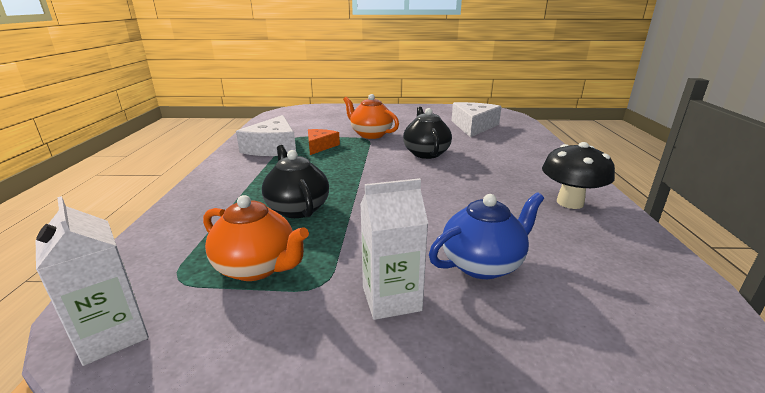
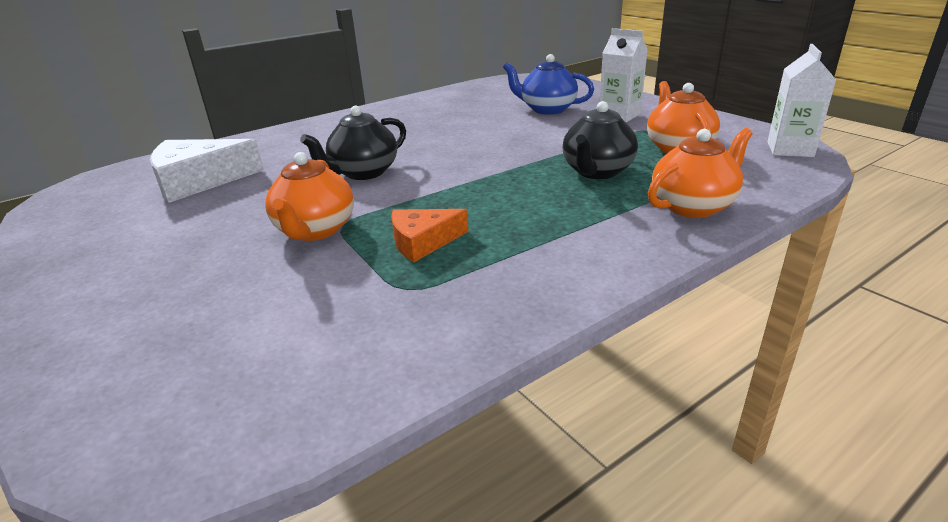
camera: 125 degrees left, 5 degrees up
(200, 210) = (693, 206): none -> orange teapot
(273, 147) = (483, 276): white cheese -> none
(570, 203) = (419, 108): black mushroom -> none

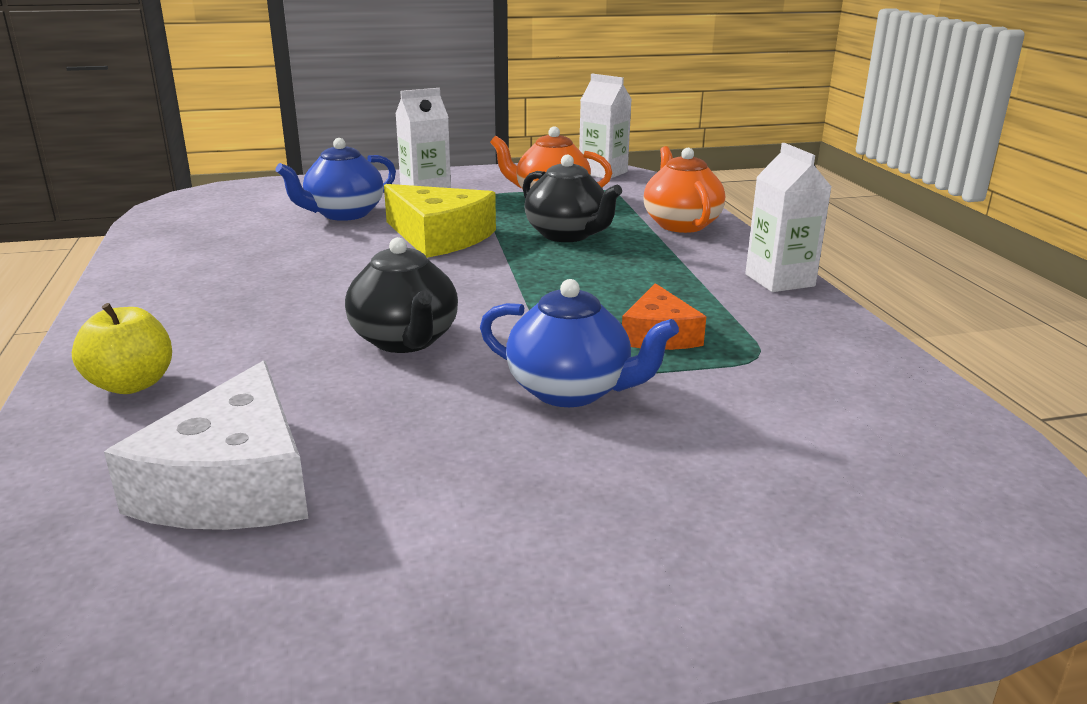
camera: 70 degrees left, 5 degrees down
(286, 138) = (132, 384): none -> yellow apple
(315, 231) = (571, 391): orange teapot -> blue teapot
(539, 139) = (439, 237): none -> yellow cheese
(597, 276) = (779, 280): none -> white carton

